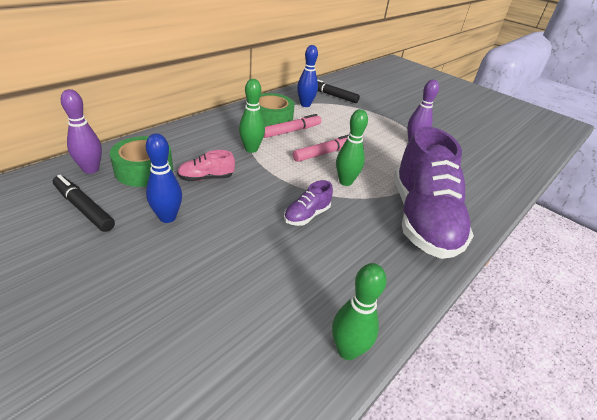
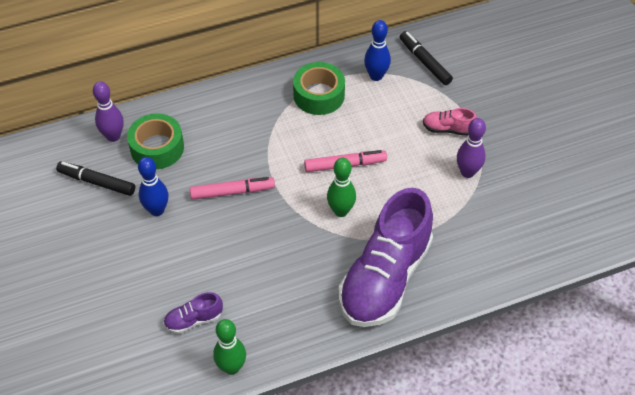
camera: 30 degrees right, 15 degrees up
(83, 208) = (97, 182): black marker -> black marker turned 45 degrees counterclockwise
(206, 178) = (207, 172): pink shoe -> pink shoe (447, 129)
(251, 149) = (270, 141): green bowling pin -> none
(291, 131) = (329, 121): pink marker -> pink marker (232, 192)
(307, 215) = (275, 241): purple shoe -> purple shoe (194, 320)

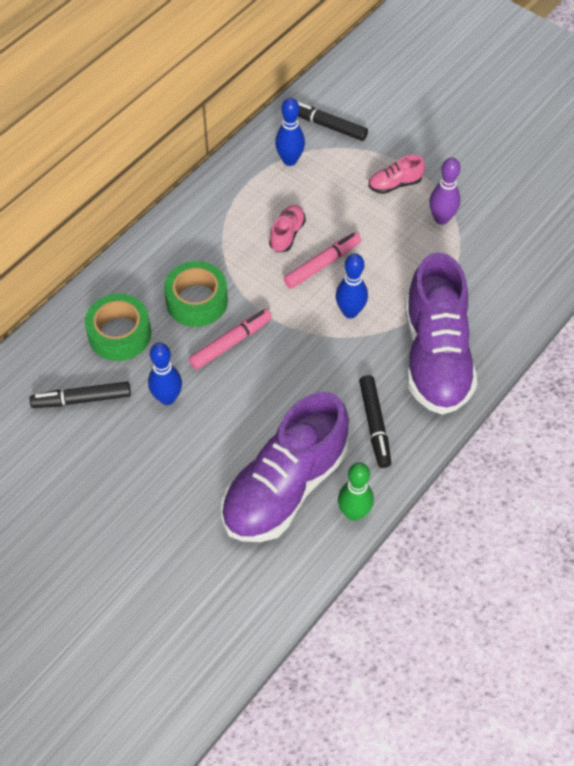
camera: 30 degrees left, 5 degrees up
(113, 136) = (63, 343): purple bowling pin -> none
(194, 320) = (285, 487): purple shoe -> purple shoe, size x2.43
(297, 307) = (375, 424): none -> black marker
(319, 95) = (247, 205): green tape -> green tape (197, 301)
(334, 130) = (287, 234): none -> pink shoe
(341, 211) = (350, 312): green bowling pin -> blue bowling pin

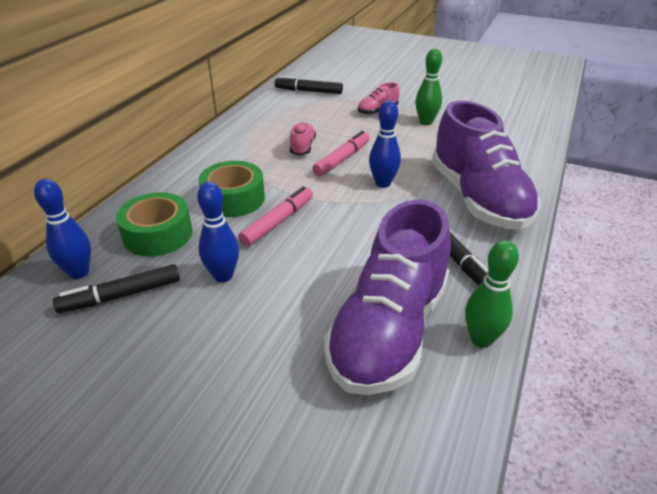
camera: 15 degrees left, 20 degrees down
(290, 160) = (287, 110): blue bowling pin -> blue bowling pin (79, 272)
(441, 218) = (426, 122): purple bowling pin -> green bowling pin

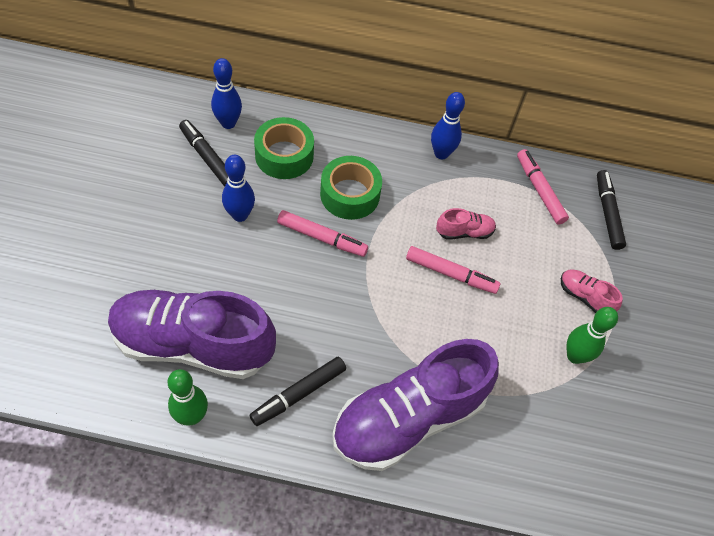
camera: 70 degrees right, 20 degrees up
(276, 111) = (539, 190): none -> pink marker
(383, 183) = (413, 319): blue bowling pin -> blue bowling pin (441, 153)

